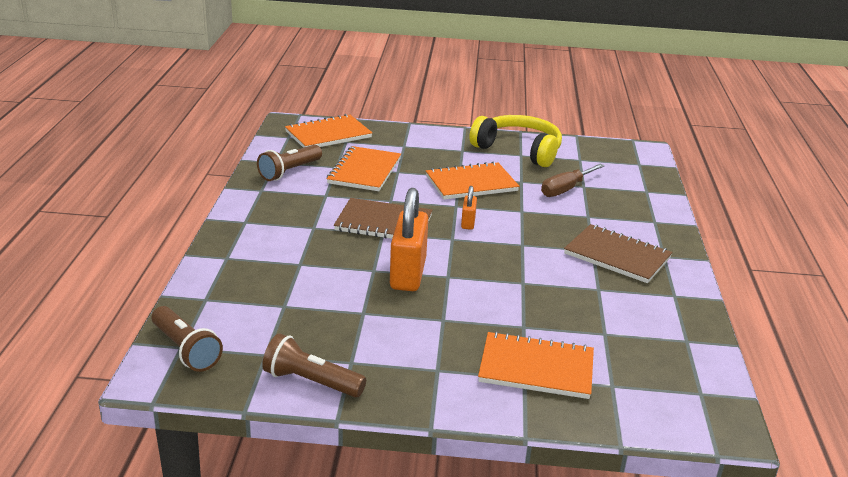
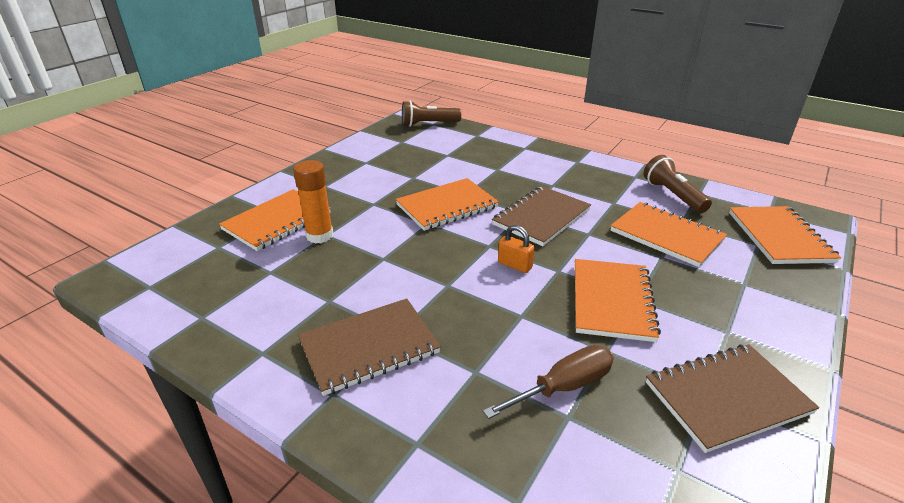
camera: 120 degrees right, 5 degrees up
(311, 382) = (362, 148): brown flashlight -> none
(408, 274) = (447, 206): orange padlock -> orange notebook
(519, 150) = (726, 397): yellow headphones -> brown notebook
(529, 329) = (319, 236): none -> orange glue stick
(565, 189) = (564, 387): brown screwdriver -> brown screwdriver turned 75 degrees clockwise

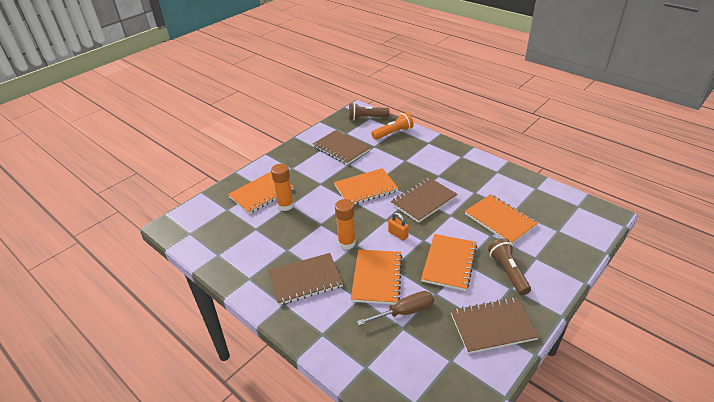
camera: 10 degrees right, 5 degrees up
(398, 159) = (341, 148): none -> brown notebook
(432, 283) = (347, 243): none -> orange glue stick
(471, 139) = (393, 133): none -> orange flashlight
(672, 195) = (517, 189): brown flashlight -> brown flashlight (507, 272)
(779, 237) = (575, 226): orange notebook -> orange notebook (377, 278)

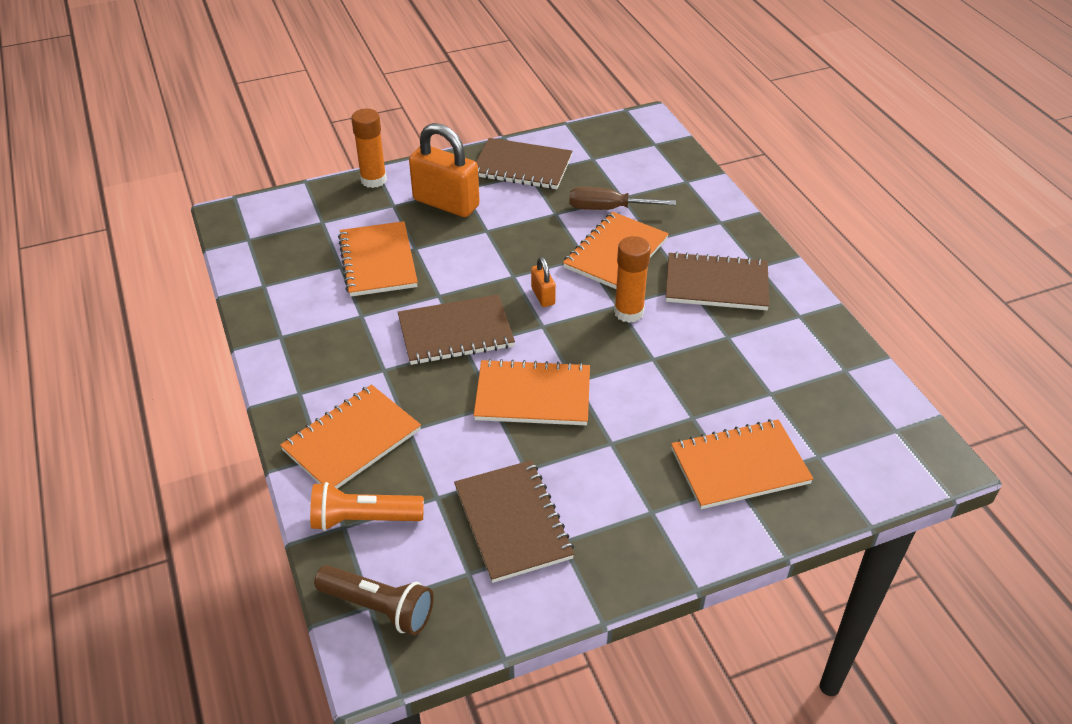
camera: 155 degrees left, 5 degrees up
(285, 205) = (700, 418): orange glue stick -> orange glue stick (373, 180)
(449, 263) = (506, 236): orange notebook -> orange notebook (352, 440)
(507, 272) = (446, 203): brown flashlight -> orange padlock

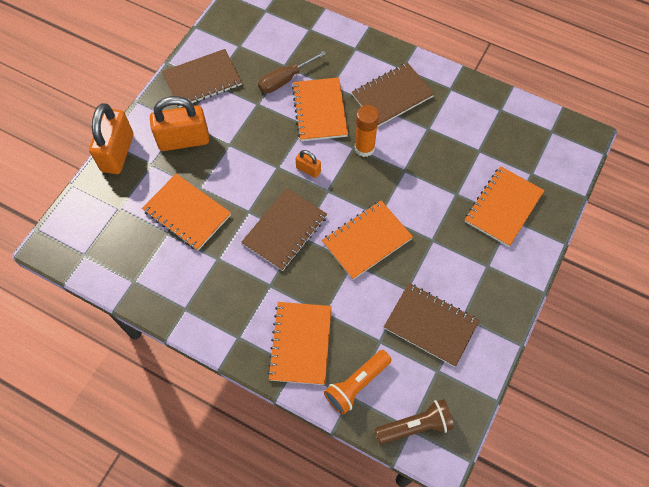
camera: 40 degrees left, 20 degrees up
(373, 180) = (117, 153): orange glue stick -> orange padlock

